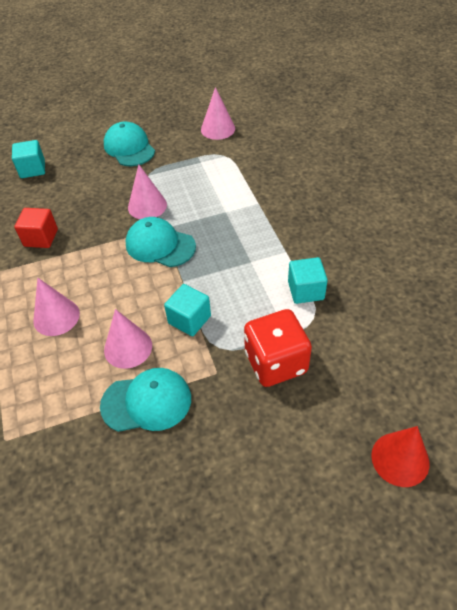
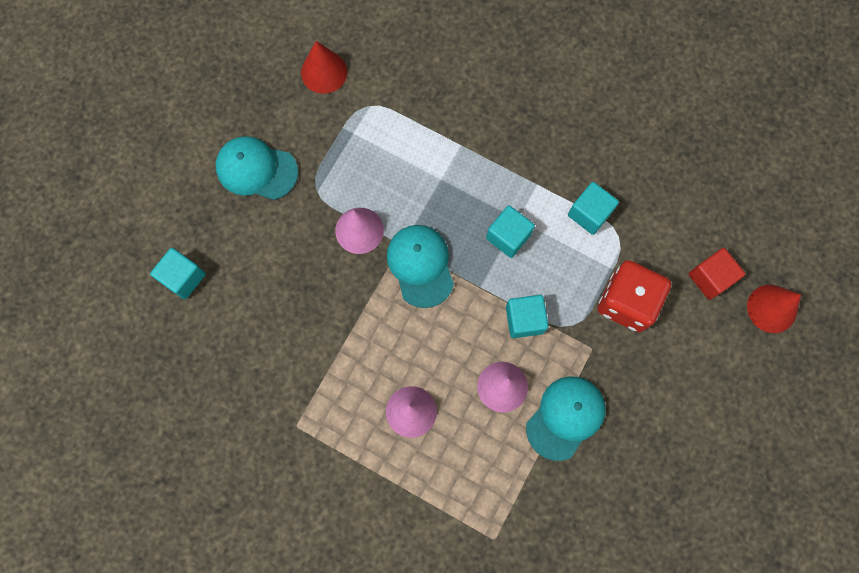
camera: 45 degrees left, 25 degrees up
(41, 238) = (297, 348): red cube -> red cube (710, 278)
(160, 245) = (420, 265): turquoise cap -> turquoise cap turned 90 degrees clockwise
(218, 129) = (324, 72): pink cone -> red cone
(233, 266) = (508, 236): none -> turquoise cube

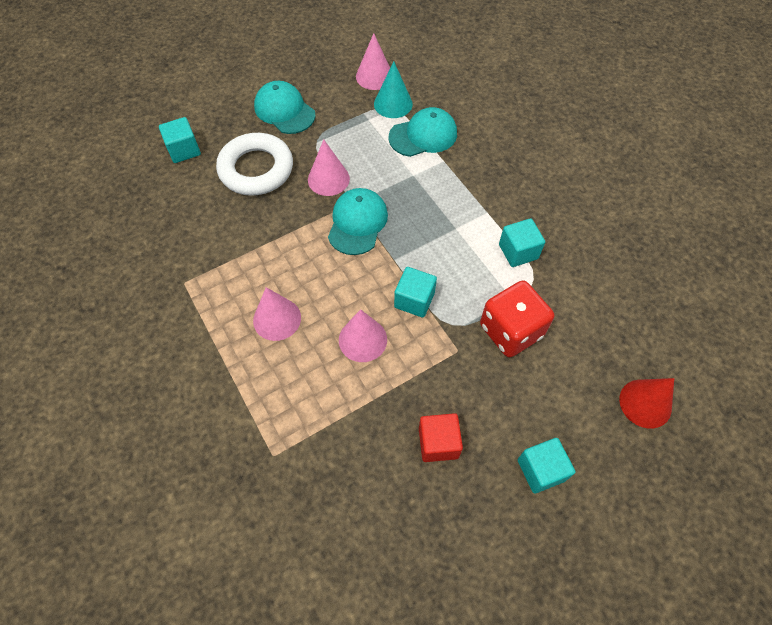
camera: 30 degrees right, 15 degrees down
(277, 259) = (256, 169): none -> white ring
(324, 72) = (374, 76): red cone -> pink cone
(366, 99) = (393, 104): none -> turquoise cone
(508, 236) = (440, 236): turquoise cube -> turquoise cube (541, 470)
(565, 417) = (400, 392): turquoise cap -> turquoise cap (423, 135)
(710, 278) = (599, 349): red cube -> red cube (438, 443)

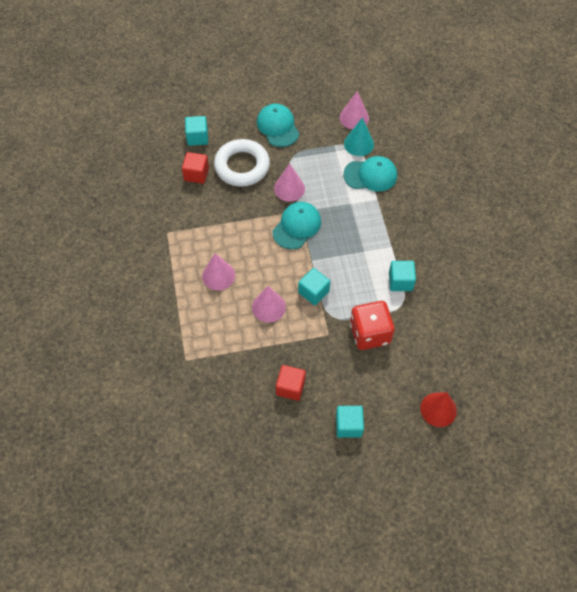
camera: 20 degrees right, 0 degrees up
(198, 196) = (196, 174): none -> red cube

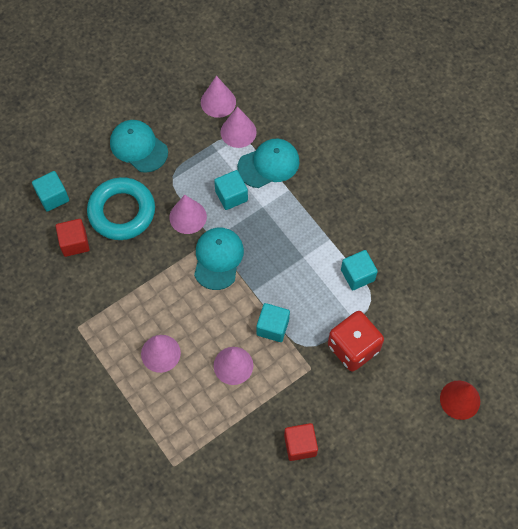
camera: 25 degrees left, 5 degrees up
(242, 166) = (122, 212): white ring -> turquoise ring
(348, 425) = (379, 459): turquoise cube -> turquoise cube (231, 196)
(359, 144) = (238, 132): turquoise cone -> pink cone

